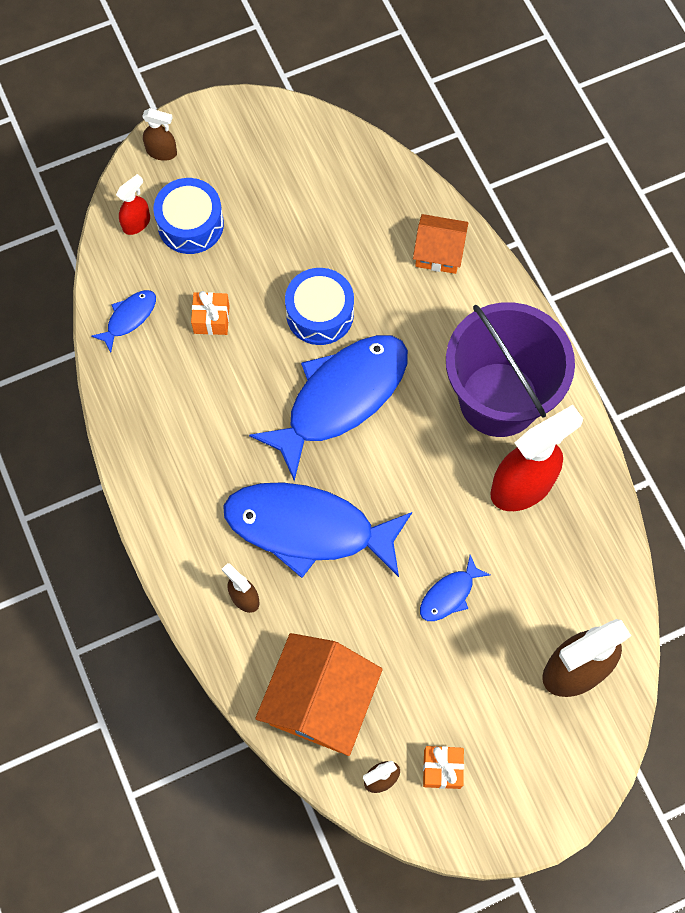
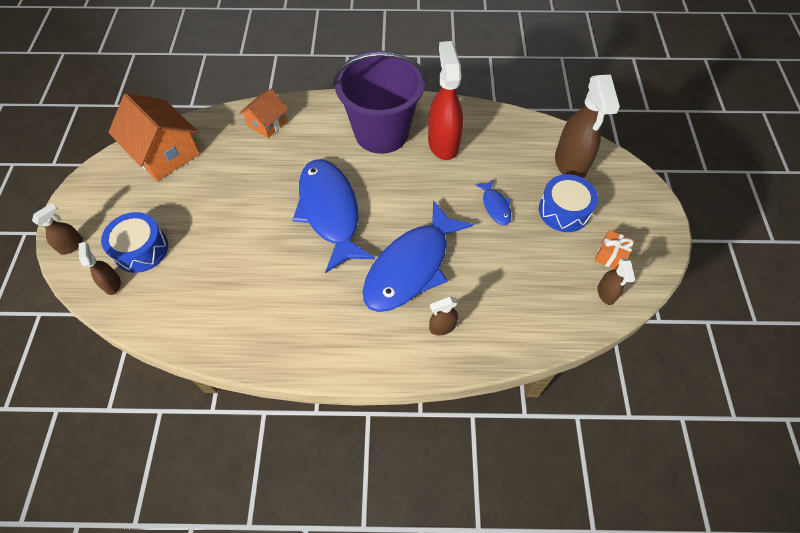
camera: 65 degrees left, 10 degrees down
(129, 318) = (182, 319): blue fish -> none
(136, 223) = (112, 283): red spray bottle -> brown spray bottle
(211, 319) = (222, 265): orange gift -> none
(320, 314) = (263, 200): blue drum -> blue drum (564, 210)
(320, 701) = (538, 309): orange house -> orange house (165, 153)

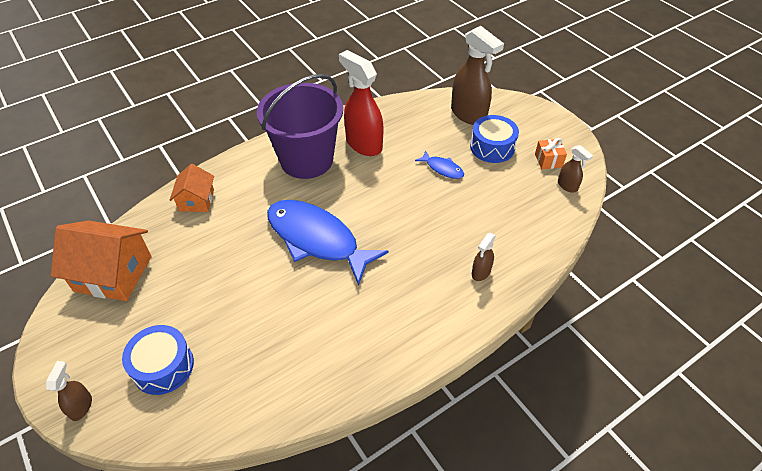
camera: 35 degrees left, 10 degrees down
(112, 283) = (159, 413): brown spray bottle -> none
(411, 266) = (419, 244): blue fish -> none

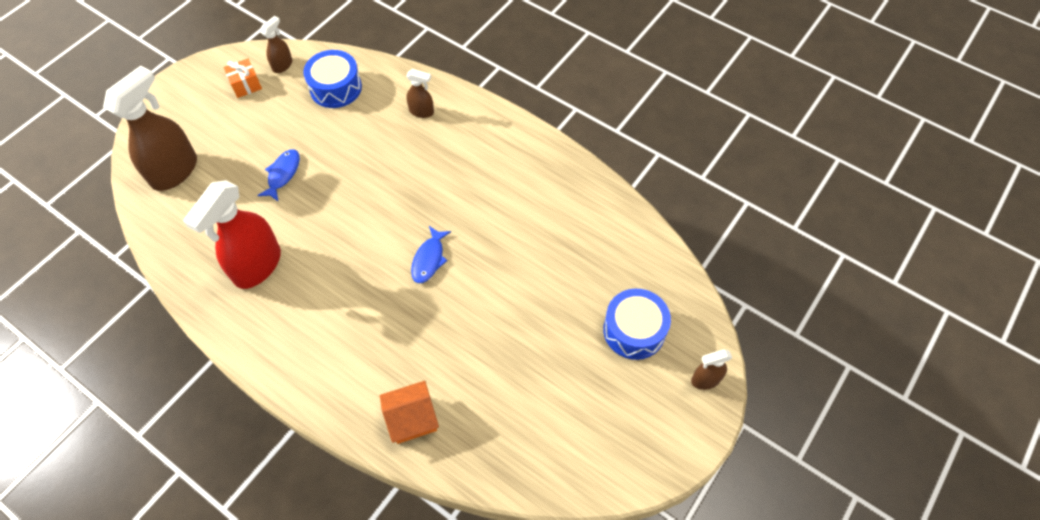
camera: 110 degrees left, 10 degrees up
(113, 274) = (555, 450): orange house -> none
(306, 160) = (303, 320): purple bucket -> none
(317, 239) = (429, 259): blue fish -> blue fish, size x0.43
(492, 147) = (234, 136): blue drum -> blue drum (336, 88)

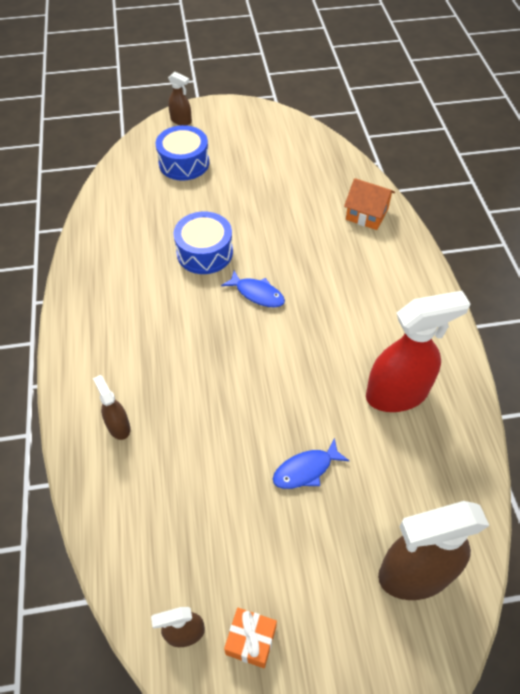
camera: 135 degrees left, 5 degrees down
(336, 88) = (162, 535): blue drum -> blue drum (204, 252)
(429, 259) = (257, 294): blue fish -> blue fish turned 60 degrees clockwise

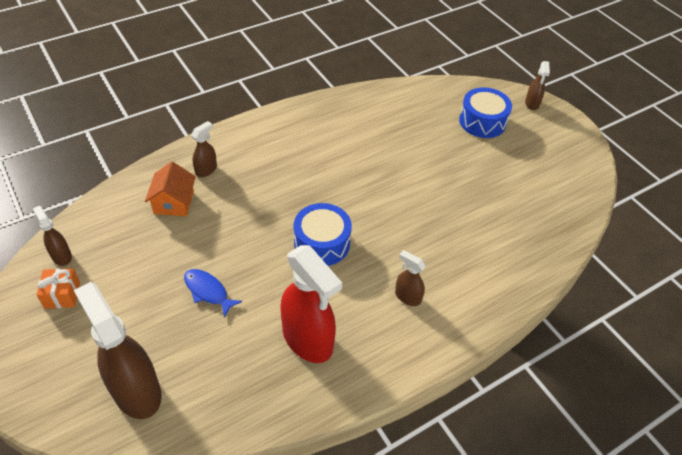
camera: 65 degrees right, 5 degrees down
(204, 252) = (391, 165): blue drum -> blue drum (322, 243)
(257, 294) = (367, 211): blue fish -> none
(366, 214) = (511, 266): orange house -> orange house (174, 202)
(374, 299) = (407, 297): none -> brown spray bottle

